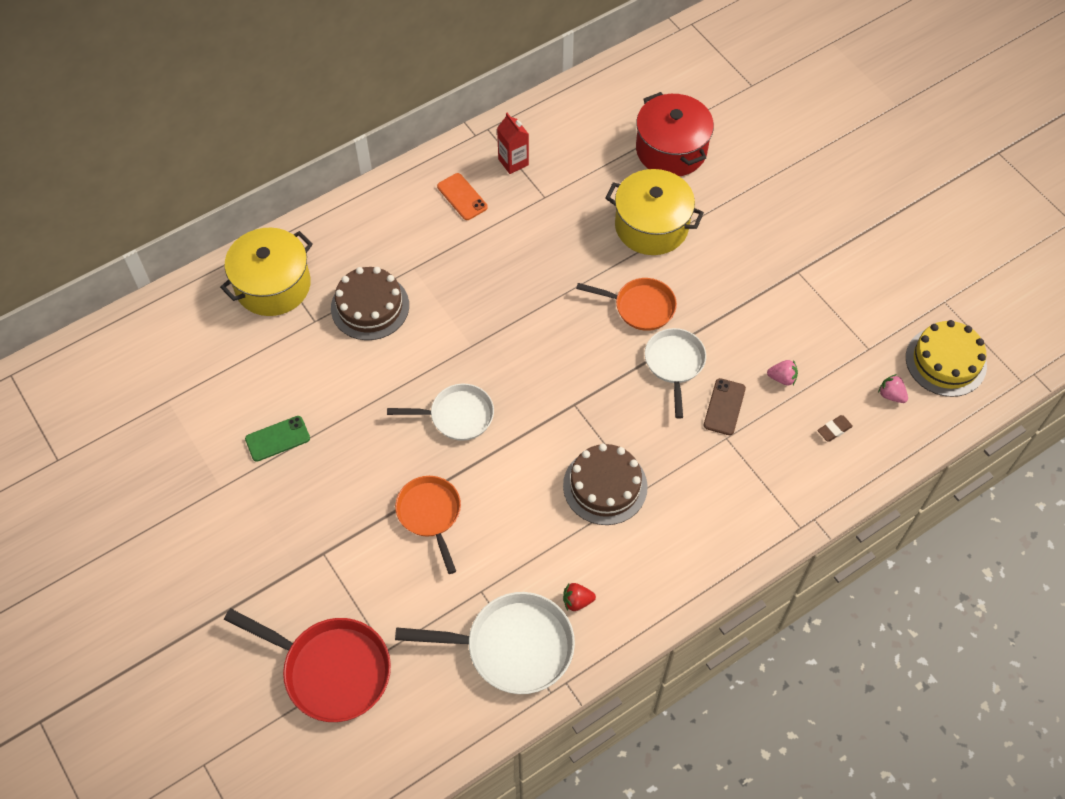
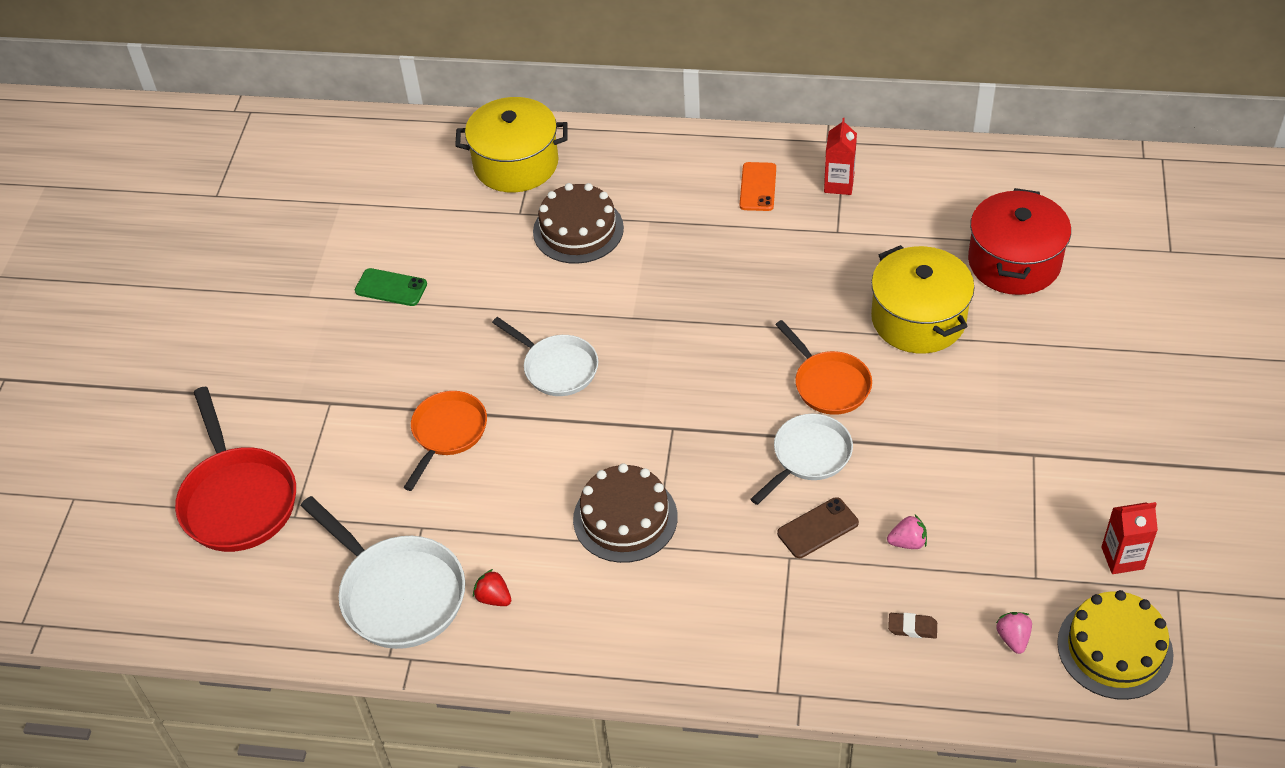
camera: 45 degrees right, 10 degrees down
(782, 378) = (907, 542): pink strawberry -> pink strawberry turned 60 degrees counterclockwise
(901, 303) = (1122, 558): none -> red carton

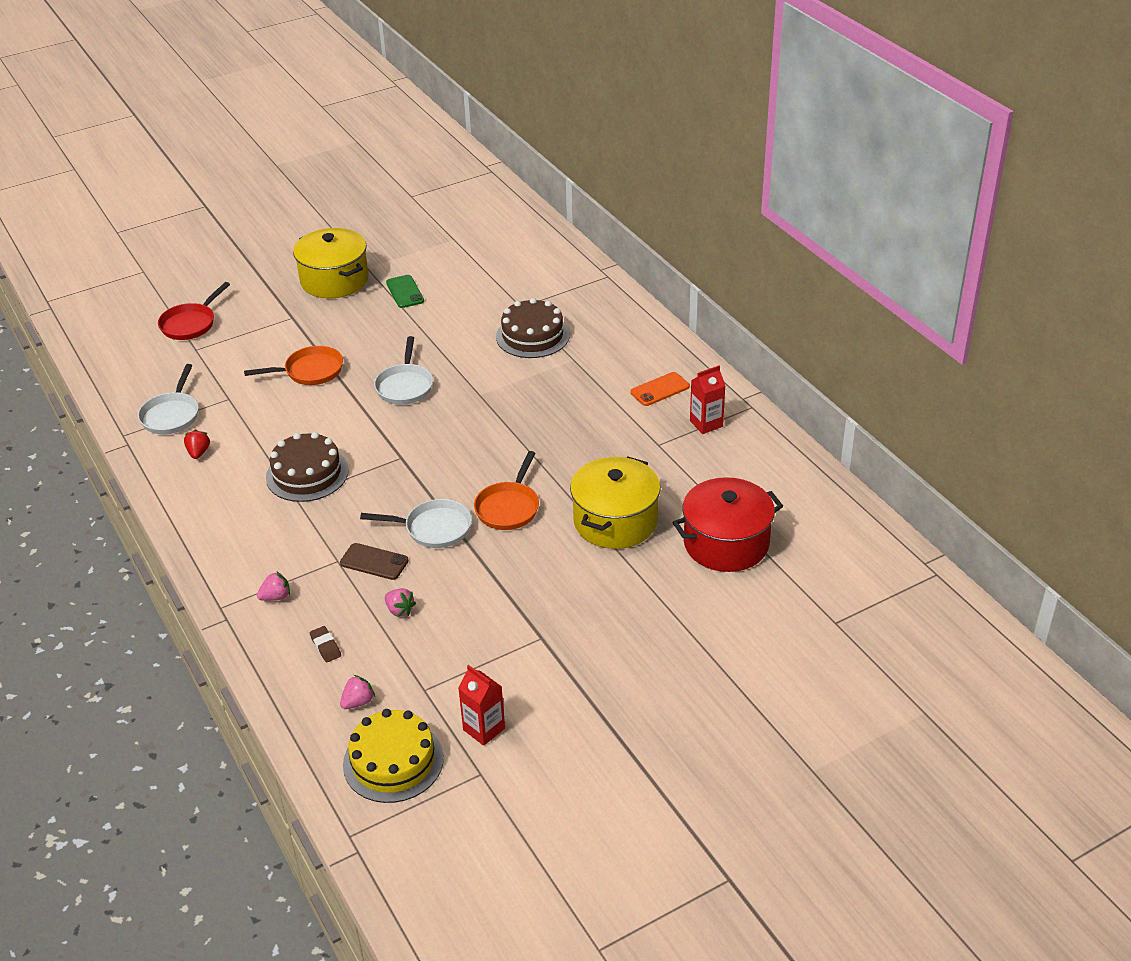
camera: 50 degrees right, 10 degrees down
(237, 499) = (190, 324): red pan -> red pan, size x0.65
(398, 593) = (171, 415): white pan -> white pan, size x0.65
(516, 164) = (562, 283): yellow pot -> yellow pot (334, 280)
(802, 635) = (276, 597): none -> pink strawberry

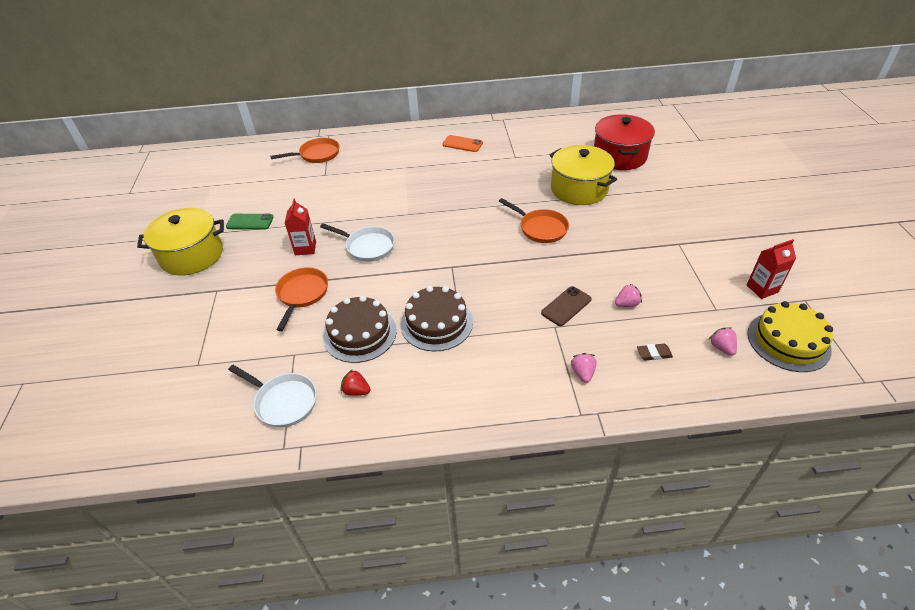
camera: 65 degrees left, 5 degrees up
(190, 324) = (153, 361): red pan -> none
(433, 528) = (544, 267): white pan -> none
(532, 336) = (363, 177): brown cake -> brown cake (360, 333)
(558, 285) = (317, 155): none -> orange pan
(660, 389) = (462, 144): orange phone -> orange phone turned 60 degrees counterclockwise
(706, 424) = (507, 137): red carton -> red carton (305, 248)

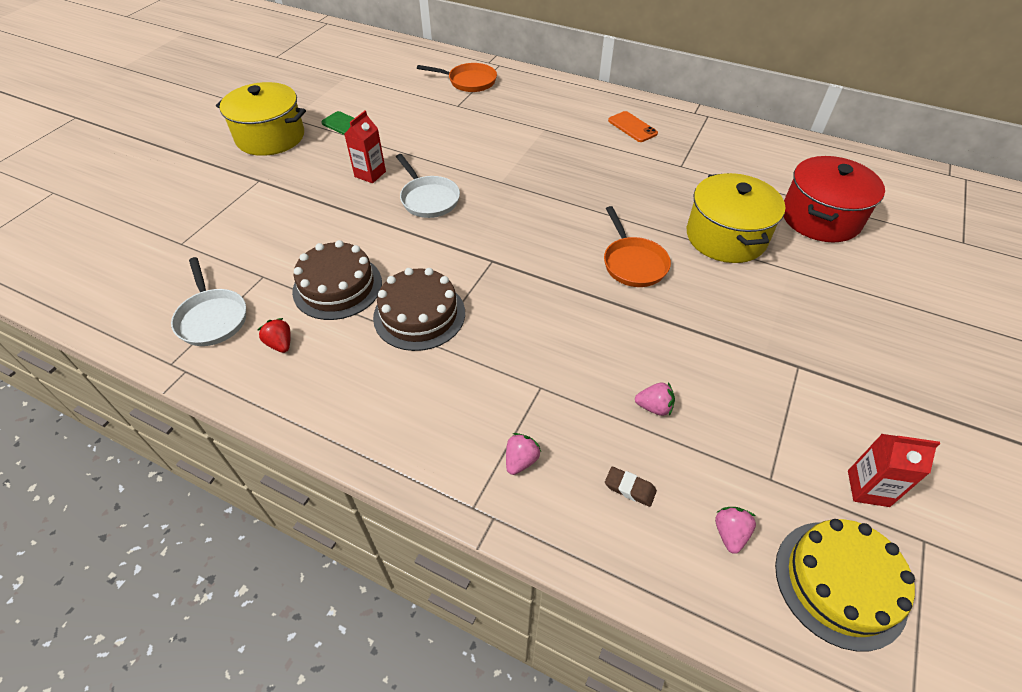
camera: 30 degrees right, 5 degrees up
(302, 294) = (324, 219): orange pan -> none
(566, 306) = (576, 370): brown phone -> none

